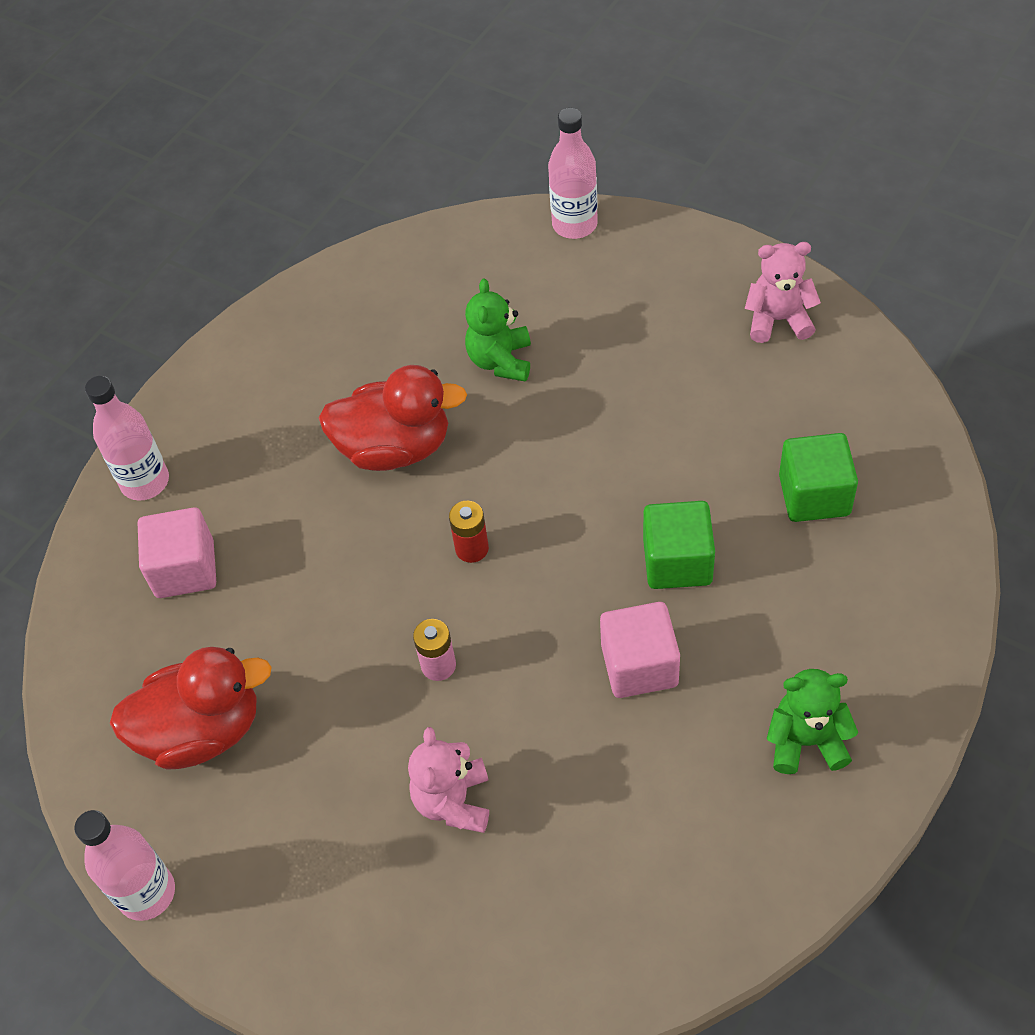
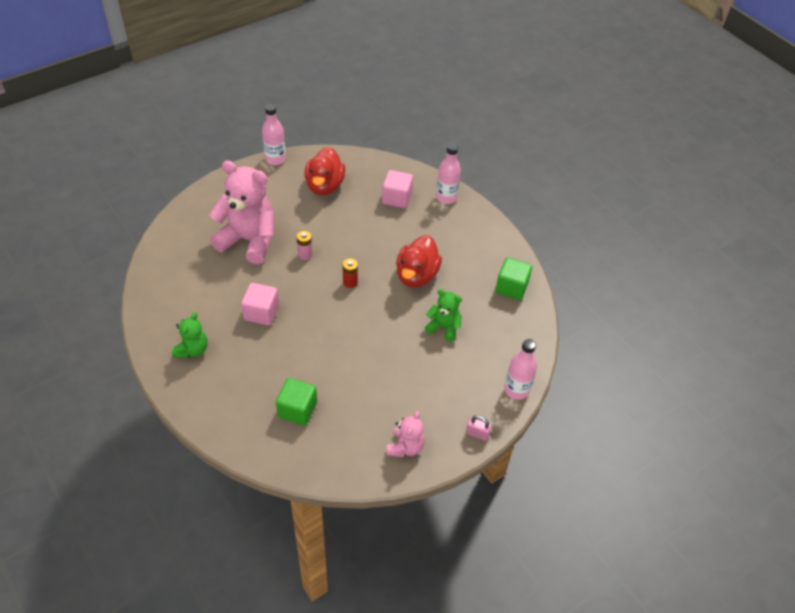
camera: 105 degrees right, 5 degrees down
(453, 801) = (249, 240): pink teddy bear -> pink teddy bear, size x1.98
(677, 562) = (298, 345): green cube -> green cube (511, 287)
(691, 243) = (477, 434): none -> pink padlock

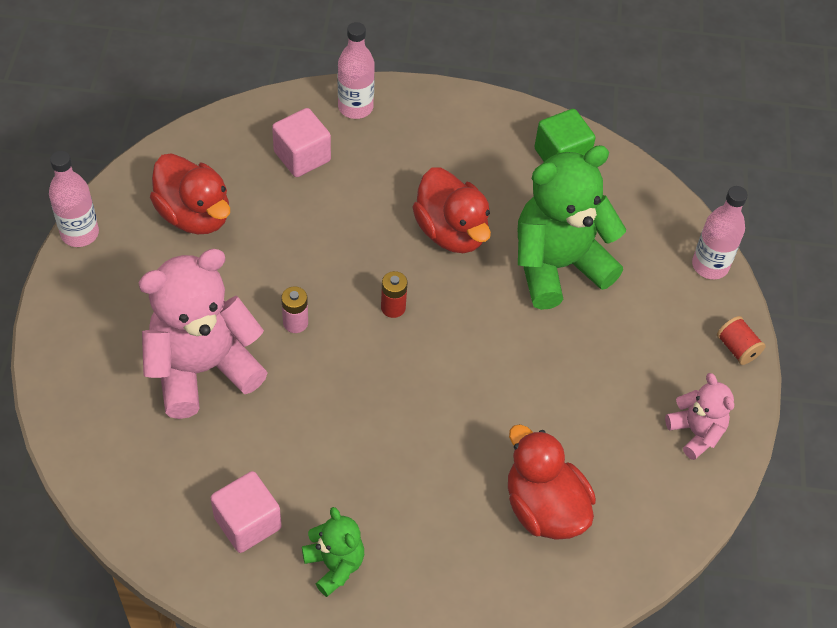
camera: 50 degrees left, 5 degrees up
(261, 313) = (348, 441): pink cube -> pink cube (247, 523)
(297, 410) = (544, 508): green cube -> red duck
(443, 327) = (558, 265): green teddy bear -> green teddy bear, size x1.98
(477, 434) = (737, 348): pink padlock -> red spool

